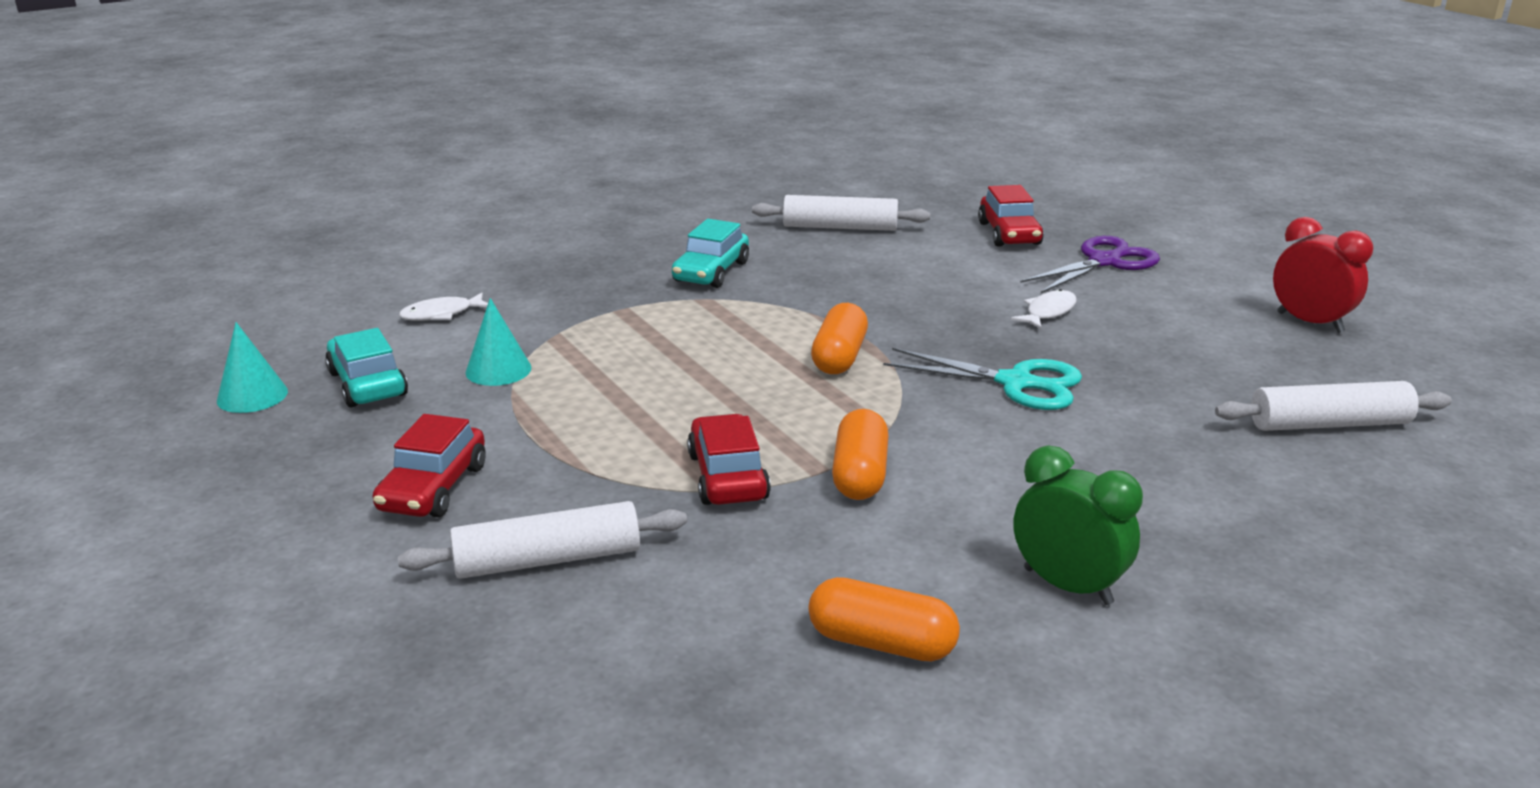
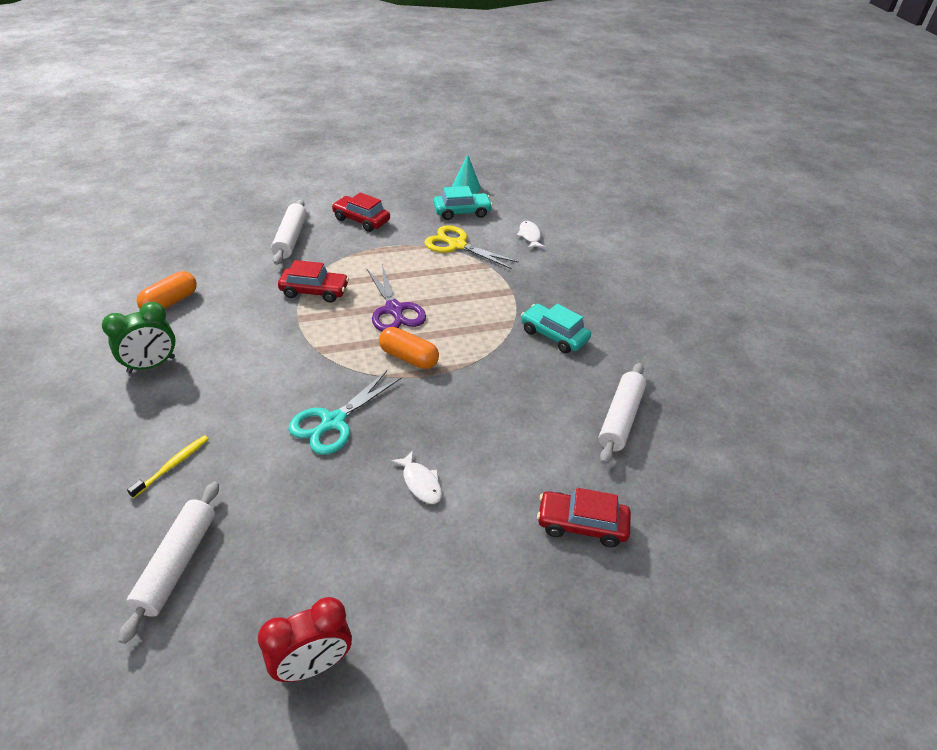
camera: 105 degrees right, 15 degrees up
(498, 370) = (457, 245): turquoise cone -> yellow scissors
(859, 475) = (285, 330): orange capsule -> none
(1104, 262) = (498, 568): purple scissors -> purple scissors (394, 309)
(1220, 479) = (173, 465): none -> yellow toothbrush

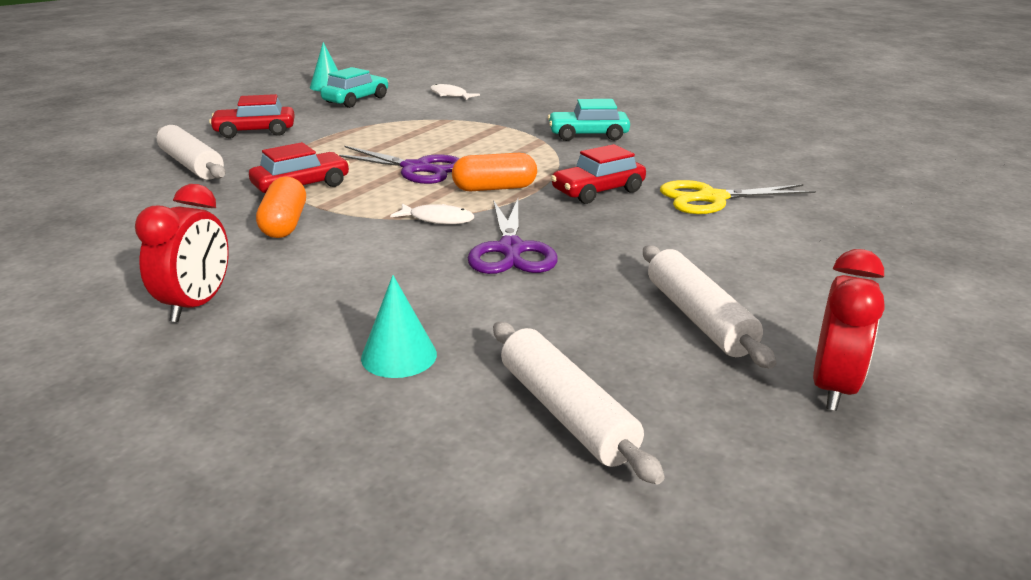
camera: 40 degrees left, 15 degrees down
(151, 365) = (197, 305): green clock -> red clock
(170, 302) = (117, 254): orange capsule -> orange capsule (284, 224)
(173, 465) = (399, 356): yellow toothbrush -> turquoise cone
(333, 422) = (511, 250): turquoise scissors -> purple scissors
(420, 483) = (668, 246): white fish -> white fish (438, 219)
(457, 245) = (394, 117): yellow scissors -> yellow scissors (712, 198)
(581, 524) = (821, 211): red car -> red car (598, 191)
(620, 418) = (727, 154): white rolling pin -> white rolling pin (698, 318)

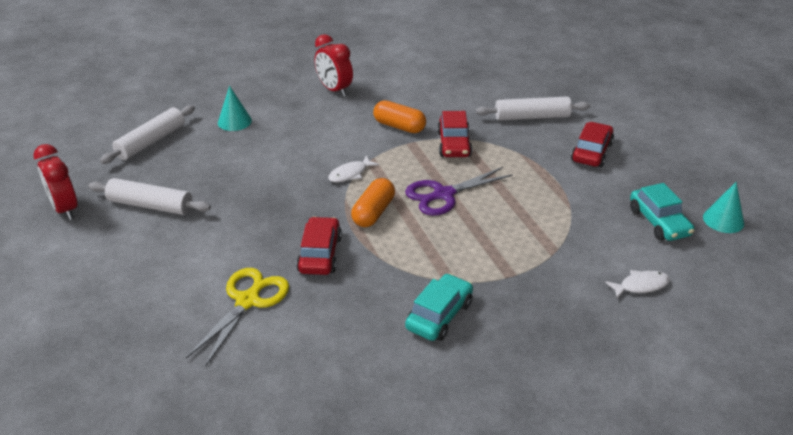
camera: 125 degrees right, 10 degrees up
(511, 250) = (283, 182): purple scissors -> none
(566, 412) = (151, 142): white rolling pin -> white rolling pin turned 60 degrees counterclockwise

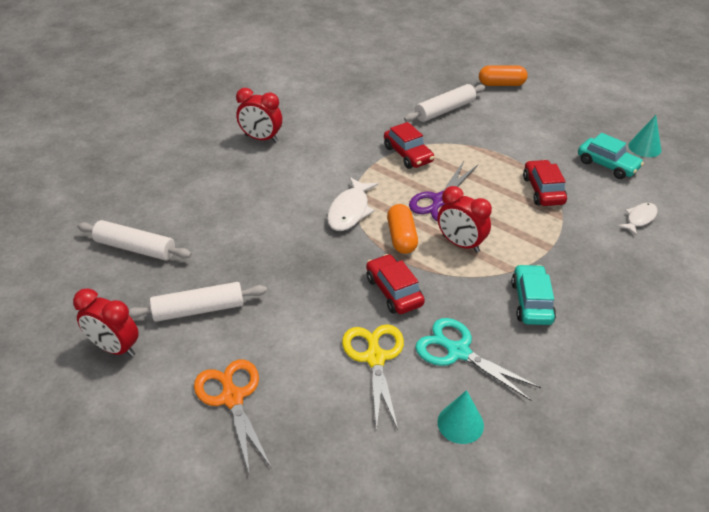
camera: 30 degrees left, 5 degrees up
(108, 281) = (232, 398): none -> orange scissors
(151, 142) = (135, 248): white rolling pin -> white rolling pin turned 75 degrees counterclockwise
(234, 121) = (198, 199): turquoise cone -> turquoise cone (460, 423)
(324, 328) = (458, 352): none -> turquoise scissors
(350, 174) = (350, 211): white fish -> white fish, size x1.58
(399, 126) = (349, 154): orange capsule -> orange capsule (501, 84)
(423, 238) = (460, 244): none -> red clock
(591, 152) = (514, 125): red car -> red car (543, 190)

